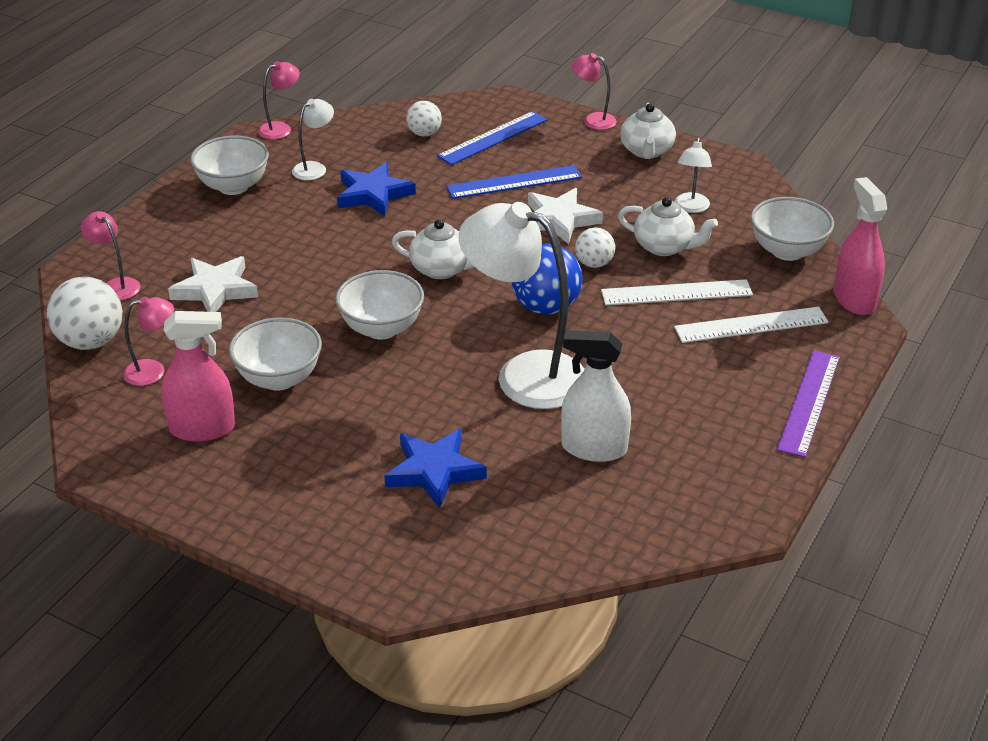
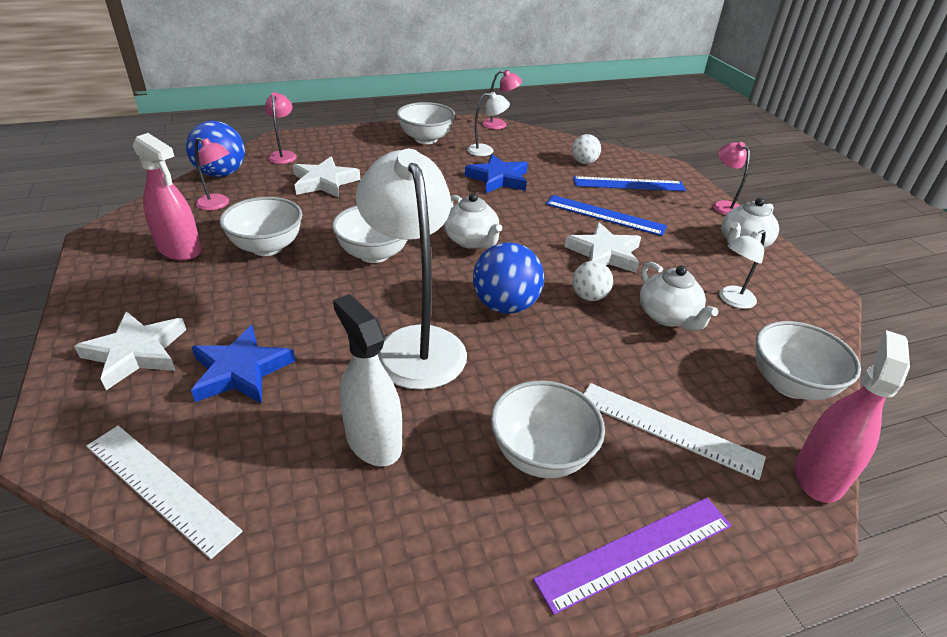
camera: 40 degrees right, 0 degrees up
(91, 342) = (221, 174): white ball -> blue ball
(333, 513) = (136, 353): none -> white star
(676, 293) = (630, 357): white ruler -> white ruler (161, 487)
(700, 388) = (541, 454): none -> white bowl

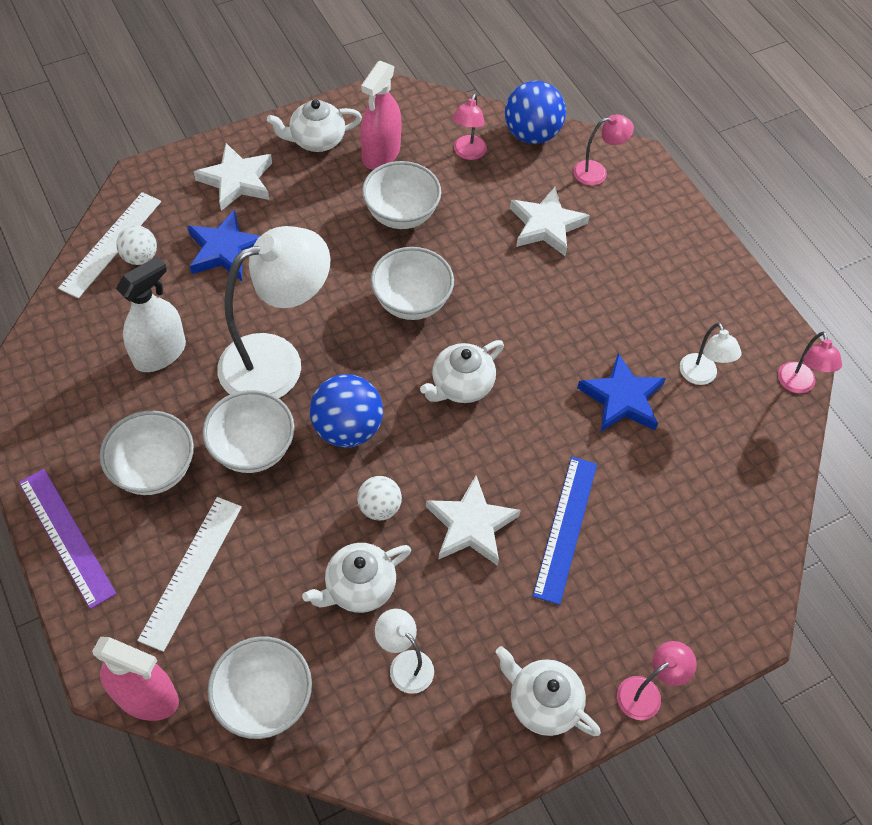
camera: 80 degrees right, 20 degrees up
(124, 287) = (316, 140): none -> white teapot
(426, 139) = (705, 302): white bowl -> white bowl (253, 449)
(584, 162) = (715, 503): white ball -> white ball (140, 257)
(628, 184) = (667, 562): blue ruler -> none

